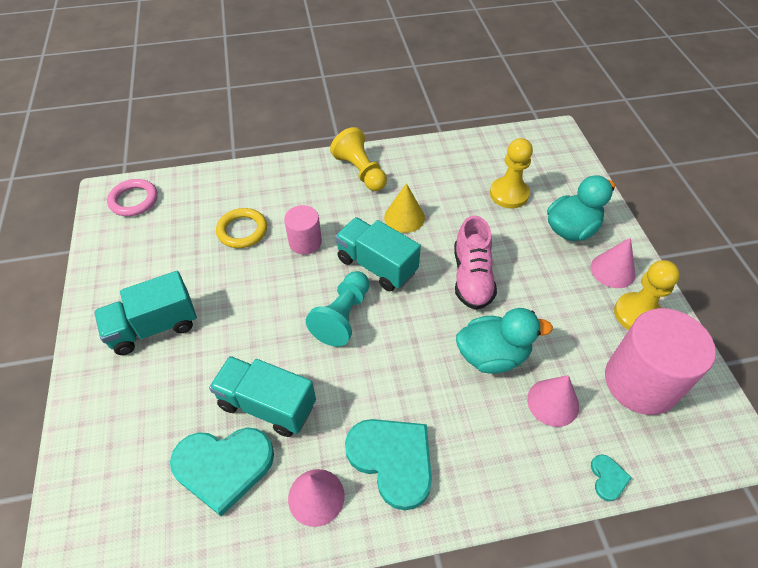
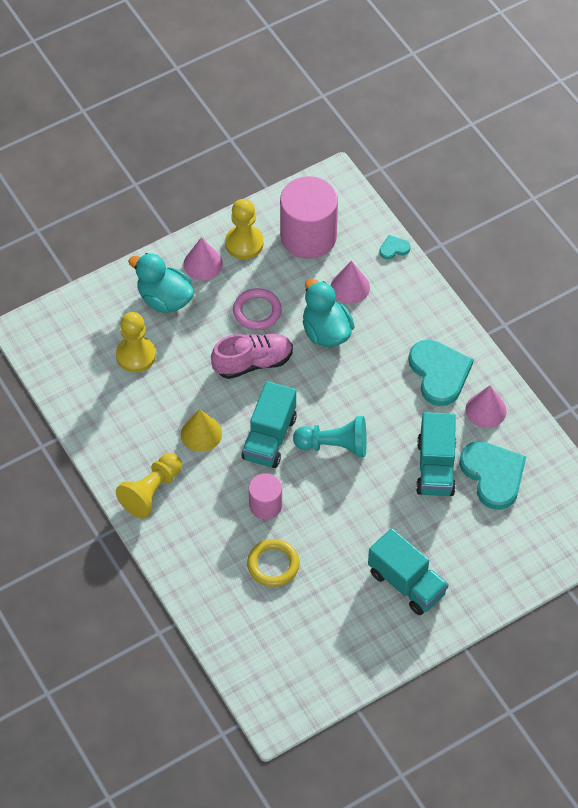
camera: 110 degrees left, 5 degrees up
(134, 200) = (274, 686): pink ring -> pink ring (257, 311)
(392, 460) = (439, 373): turquoise heart -> turquoise heart turned 135 degrees clockwise

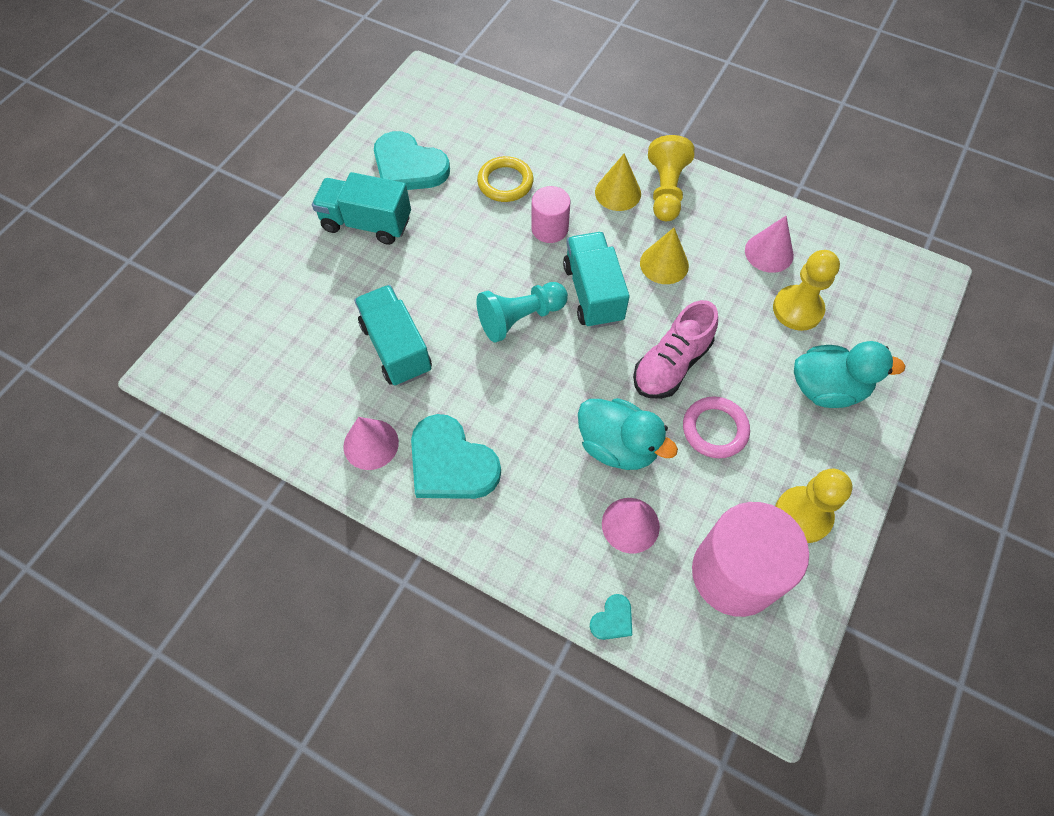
camera: 150 degrees right, 5 degrees up
(190, 509) = (618, 192): none -> yellow cone
(203, 264) = (825, 458): pink cone -> pink cone (769, 252)
(493, 475) = (327, 370): turquoise heart -> turquoise heart (408, 166)

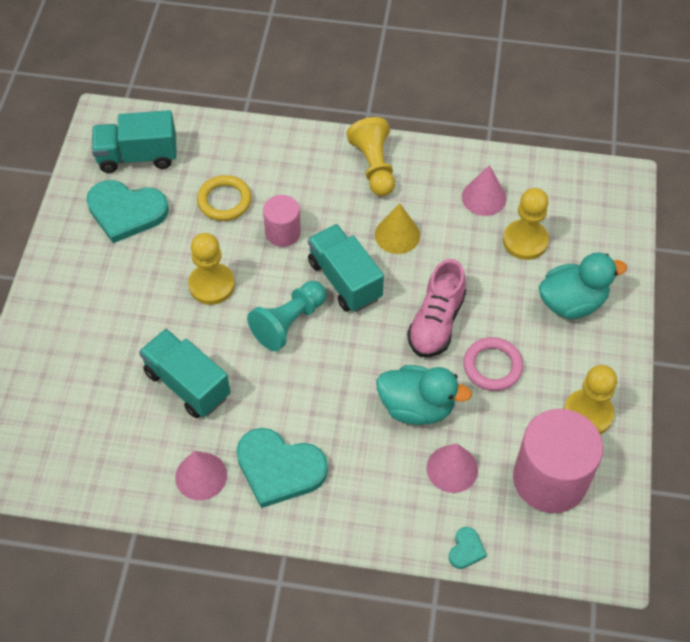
camera: 20 degrees left, 5 degrees down
(366, 223) = (109, 278): turquoise truck -> turquoise truck (138, 156)
(460, 259) = (211, 285): none -> yellow pawn
(618, 192) = (331, 181): yellow cone -> none

